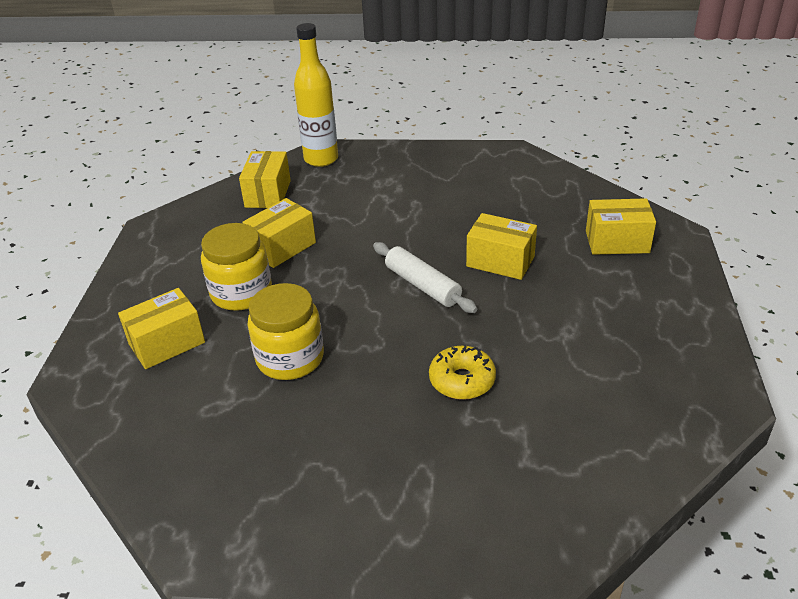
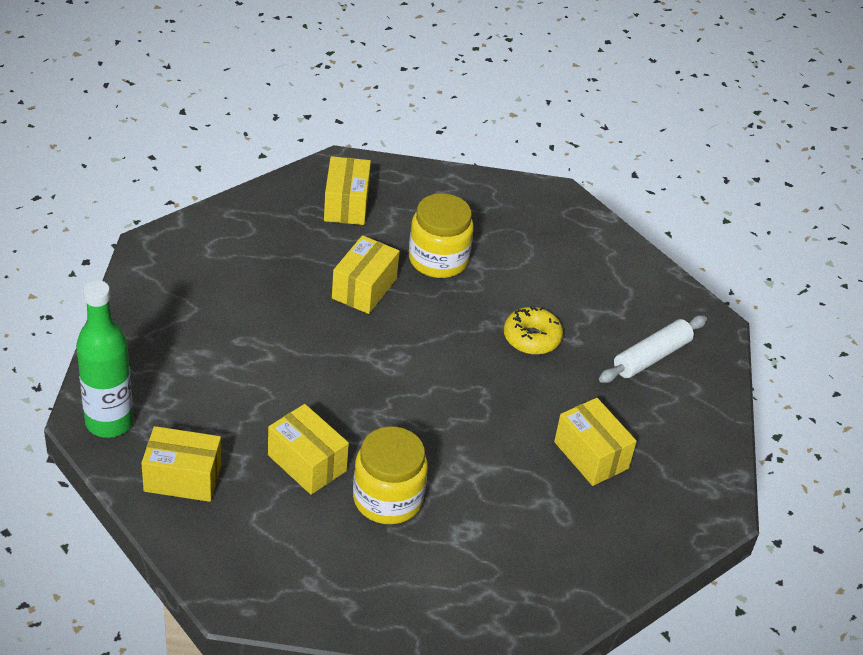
camera: 95 degrees left, 5 degrees up
(167, 343) = (467, 560): yellow box -> yellow box (591, 455)
(290, 358) = (496, 456): yellow jar -> yellow jar (438, 259)
(321, 159) = (109, 422): yellow bottle -> green bottle
(423, 285) = (395, 349): white rolling pin -> white rolling pin (651, 357)

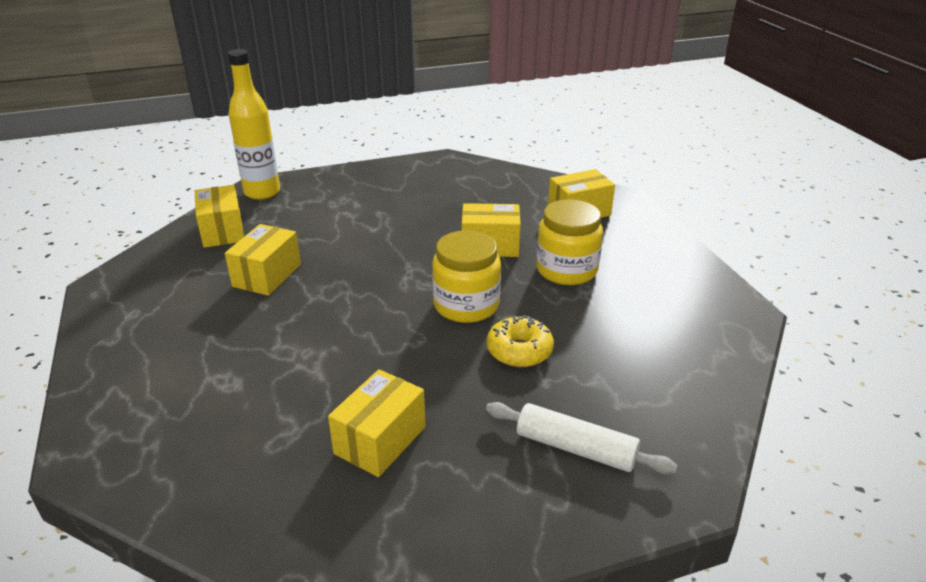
camera: 70 degrees right, 10 degrees down
(109, 422) = (262, 192): green bottle -> yellow bottle
(387, 499) = (246, 325): yellow jar -> yellow jar (466, 305)

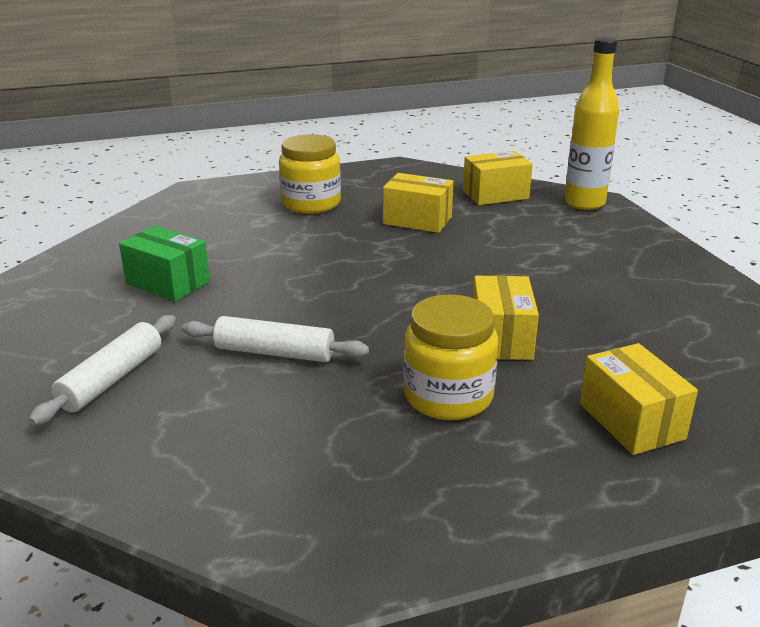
camera: 90 degrees right, 5 degrees down
(380, 440) = (168, 283): yellow box -> green box
(466, 305) = (364, 321): yellow jar -> yellow jar (311, 203)
(519, 351) = (274, 353): yellow donut -> white rolling pin

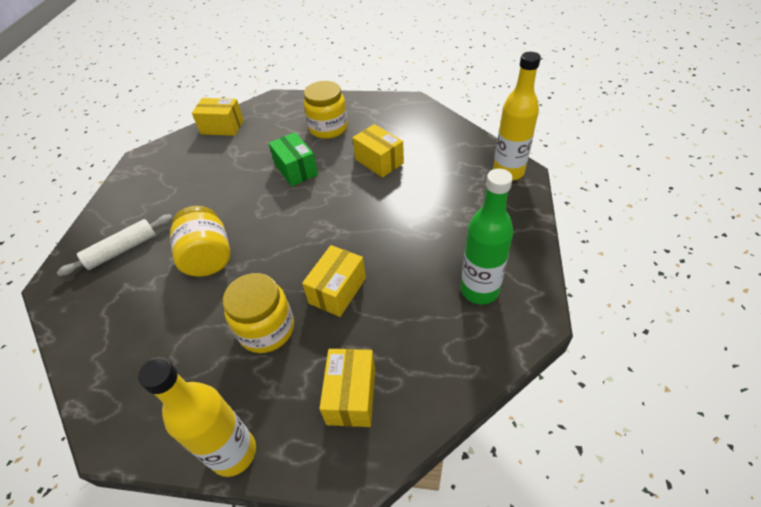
camera: 30 degrees right, 20 degrees up
(168, 283) = (201, 180): green box -> green box (296, 169)
(274, 353) = (208, 257): white rolling pin -> yellow jar
(495, 195) = (452, 148): yellow box -> yellow box (222, 127)
(545, 521) = (233, 452): none -> yellow bottle
(667, 298) = (479, 290): none -> green bottle

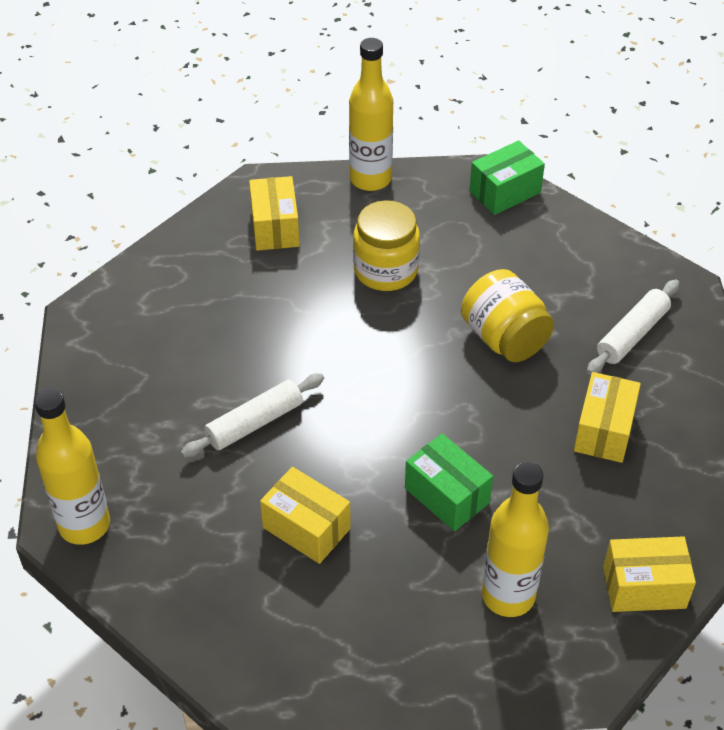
camera: 165 degrees right, 0 degrees up
(113, 408) = (505, 192): none -> green box
(287, 128) = (508, 595): none -> yellow bottle
(328, 128) = (424, 603): yellow jar -> none
(337, 290) = (317, 318): yellow box -> yellow box (604, 431)
(399, 218) = (255, 423): none -> white rolling pin
(479, 290) = (144, 337): green bottle -> none

